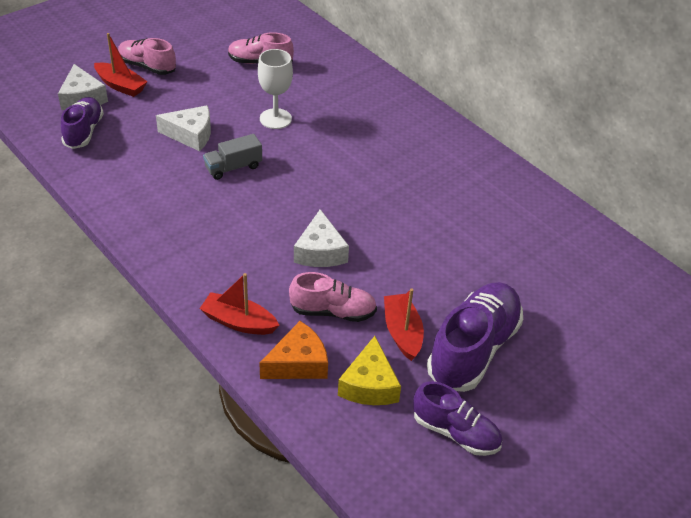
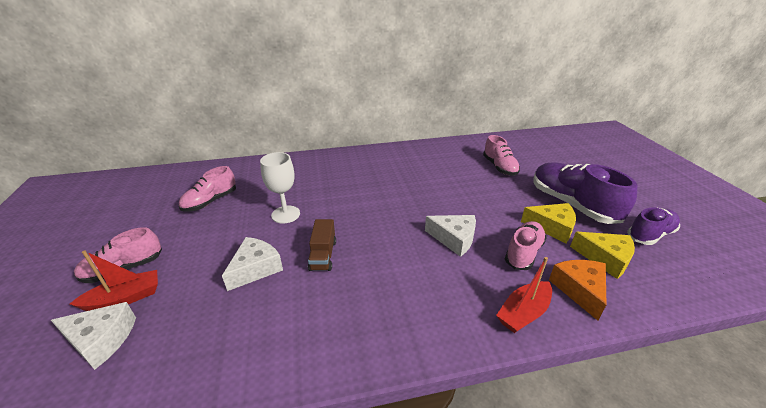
camera: 60 degrees left, 10 degrees down
(84, 132) = (160, 357): purple shoe -> none
(233, 167) = (323, 255): grey truck -> brown truck
(402, 332) = (552, 227): red boat -> yellow cheese
(519, 263) = (499, 167): none -> pink shoe

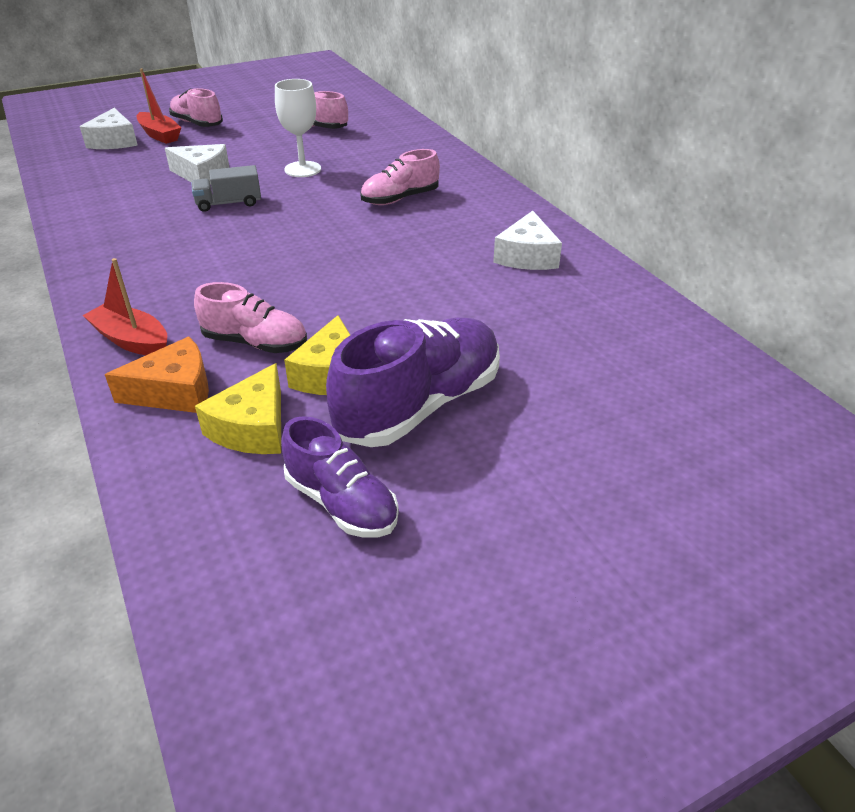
camera: 75 degrees right, 5 degrees up
(323, 255) = (229, 203): brown truck -> grey truck
(454, 239) = (278, 283): white cheese -> white cheese (527, 256)
(499, 167) = (528, 320): pink shoe -> pink shoe (400, 199)

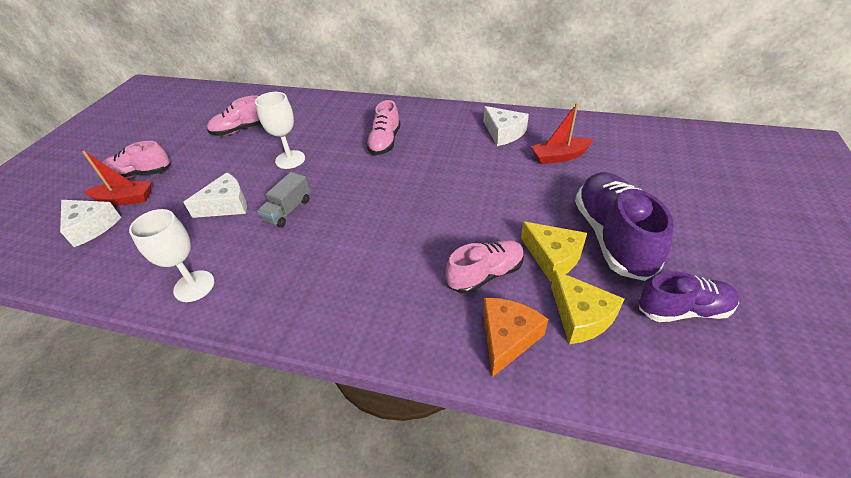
camera: 45 degrees left, 5 degrees up
(91, 212) = (194, 286): none -> white goblet
(132, 340) = (419, 336): red boat -> red boat (559, 157)

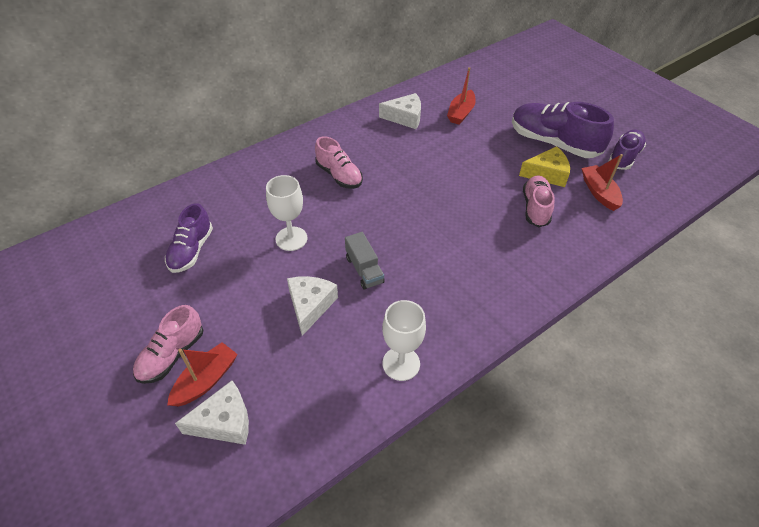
camera: 55 degrees left, 5 degrees up
(241, 130) = (191, 250): pink shoe -> purple shoe
(507, 338) = (591, 228): orange cheese -> none
(580, 316) = (599, 192): yellow cheese -> red boat

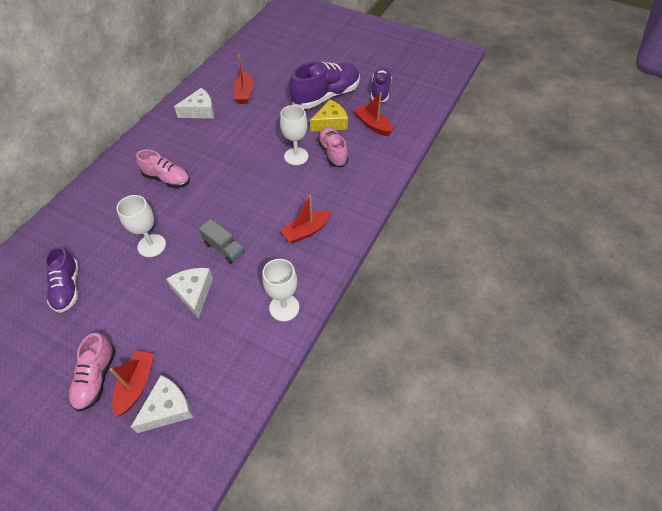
camera: 25 degrees left, 5 degrees up
(465, 285) = (306, 231): none -> red boat
(490, 198) = (296, 156): none -> white goblet
(553, 143) = (326, 96): purple shoe -> purple shoe turned 135 degrees clockwise

